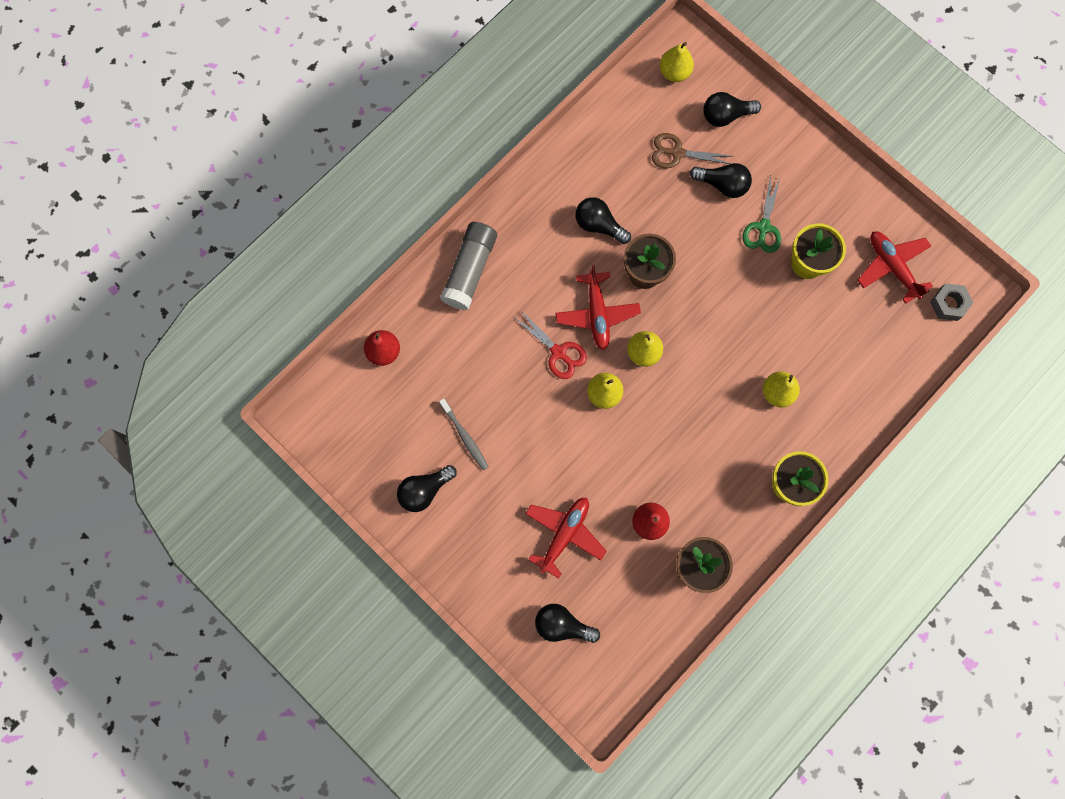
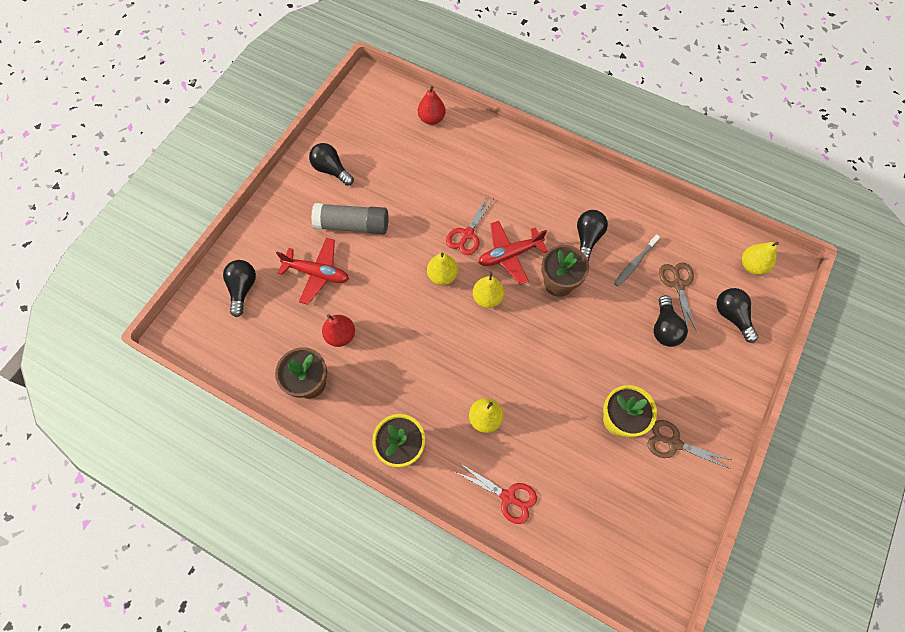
camera: 75 degrees right, 10 degrees down
(464, 436) = (380, 186): grey toothbrush -> grey toothbrush (635, 263)
(470, 270) = (515, 158): grey glue stick -> grey glue stick (352, 225)
(763, 227) = (638, 372): green scissors -> none
(841, 220) = (674, 443): none -> brown scissors
(860, 392) = (508, 497): none -> red scissors
(892, 267) = (646, 503): red plane -> none
(948, 304) = (628, 571): grey nut -> none

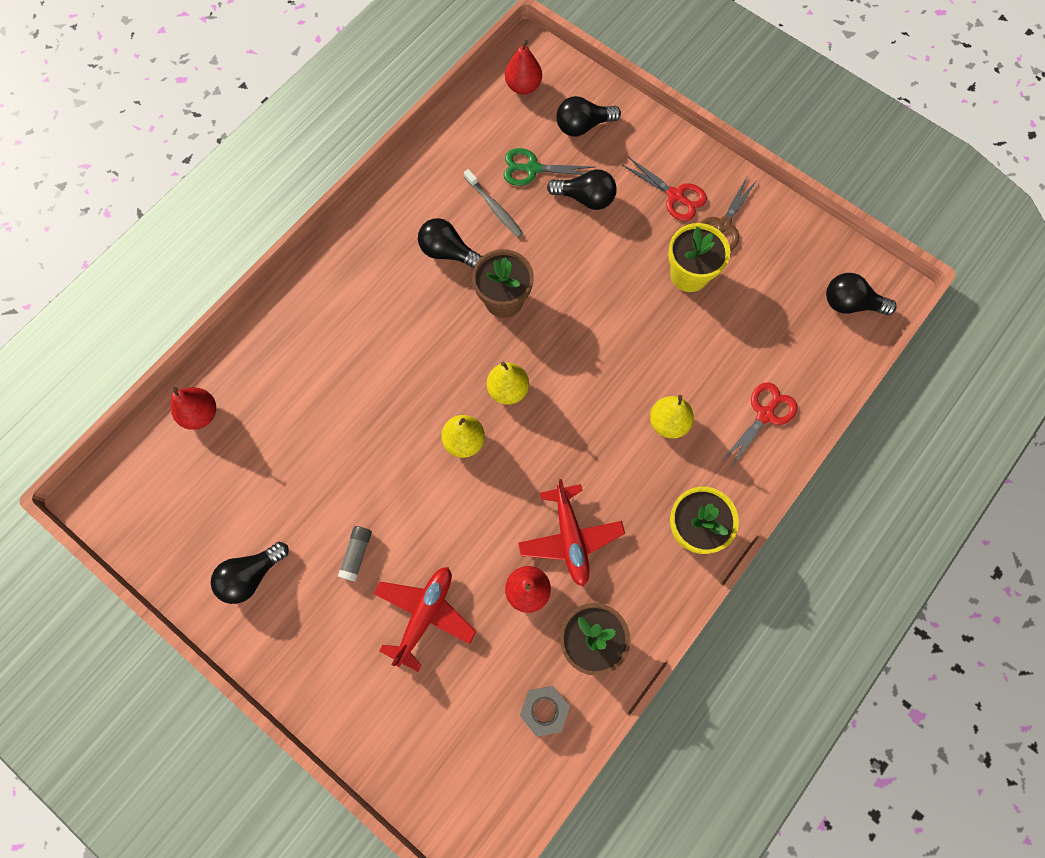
camera: 80 degrees left, 5 degrees up
(243, 289) = (427, 731): black light bulb -> black light bulb (850, 304)
(260, 359) = (544, 710): none -> grey nut
(352, 225) = (357, 554): grey glue stick -> grey glue stick, size x0.49
(467, 234) = (408, 398): red scissors -> red scissors (675, 196)
(509, 255) = (451, 350): red plane -> red plane (570, 538)
(678, 284) = (532, 169): brown scissors -> green scissors
(752, 265) = (523, 86): yellow pear -> red pear

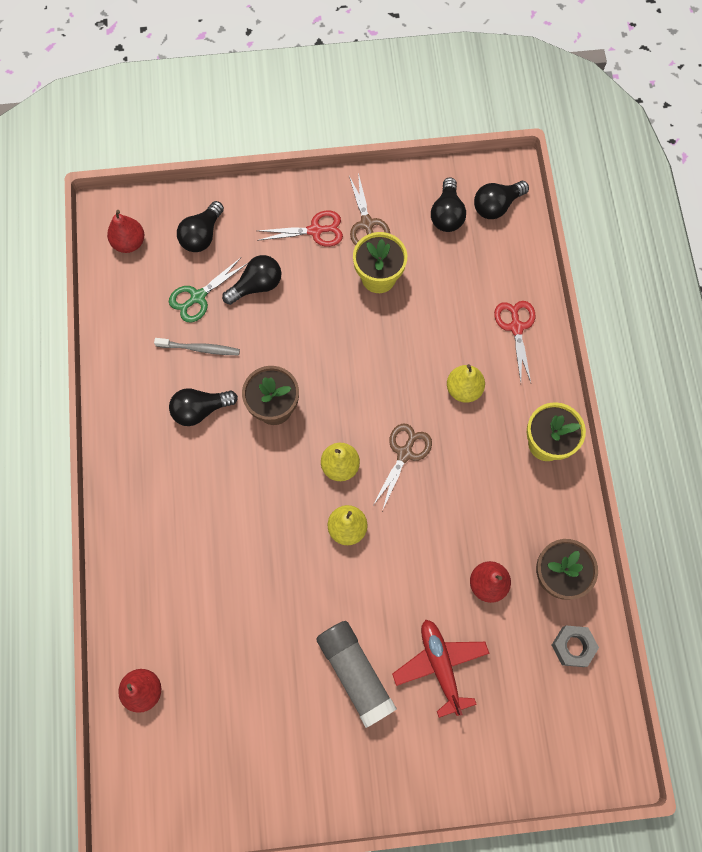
camera: 45 degrees left, 0 degrees up
(251, 575) = (300, 760): black light bulb -> black light bulb (447, 214)
(357, 554) = (355, 673): grey glue stick -> grey glue stick, size x2.06
(568, 427) = (404, 453): none -> brown scissors
(570, 538) = (479, 523): red plane -> none

